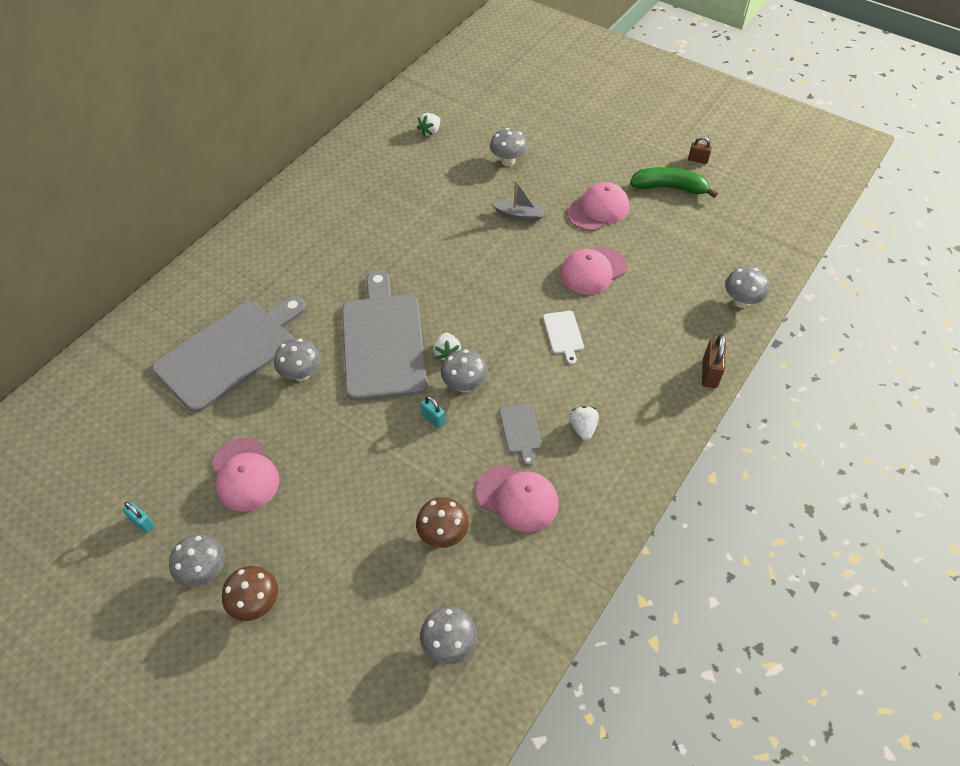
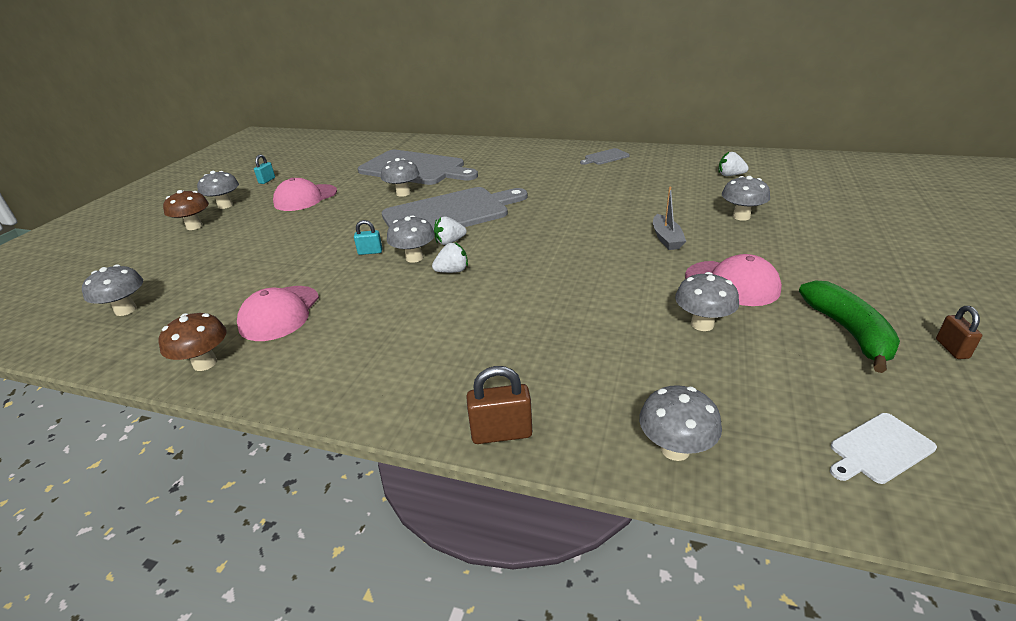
camera: 75 degrees right, 20 degrees down
(433, 419) = (370, 252): turquoise padlock -> turquoise padlock turned 60 degrees clockwise
(443, 534) = (242, 283): brown mushroom -> brown mushroom (205, 363)
(520, 431) = (364, 298): grey cutting board -> grey cutting board (605, 157)
(563, 334) = (508, 298): white cutting board -> white cutting board (879, 449)
(583, 428) = (375, 337): white strawberry -> white strawberry (452, 271)
(593, 270) = (623, 299): pink cap -> none
(638, 244) = (702, 324): none -> grey mushroom

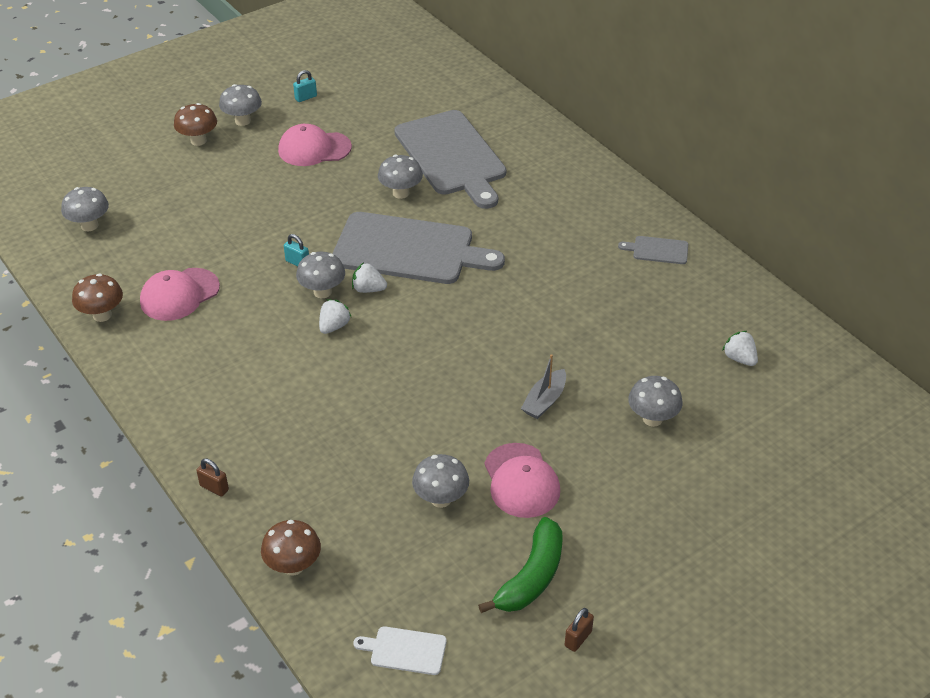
camera: 35 degrees right, 10 degrees up
(452, 271) = (334, 326): white strawberry -> white strawberry turned 75 degrees counterclockwise
(501, 433) = (214, 488): brown padlock -> brown padlock, size x0.64
(675, 449) = (293, 566): grey mushroom -> brown mushroom

